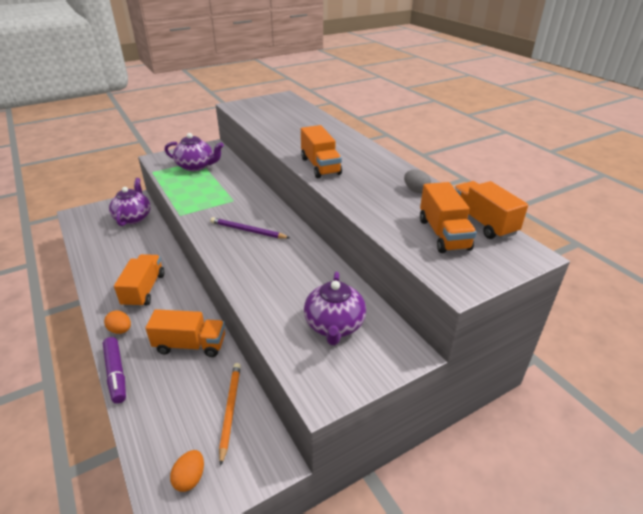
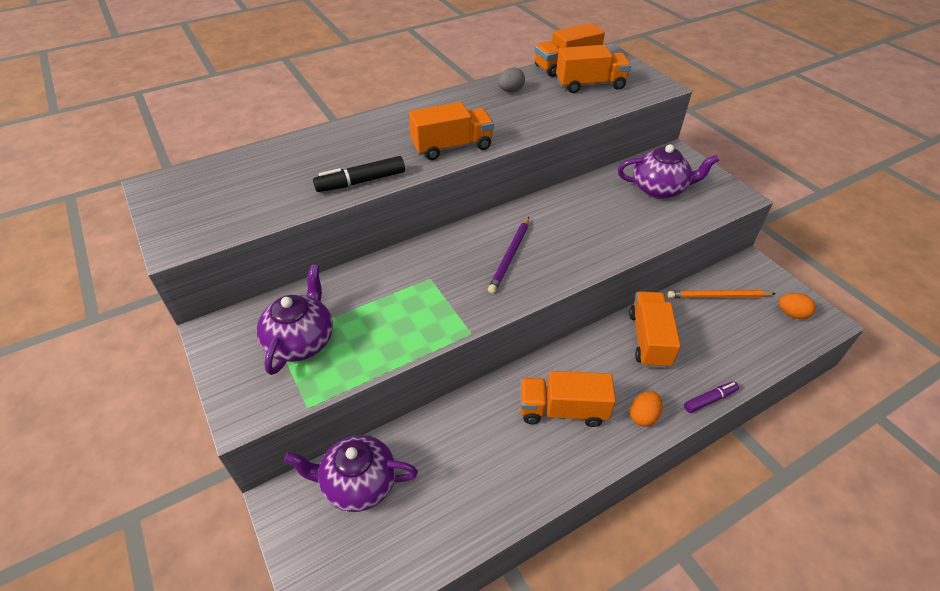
camera: 90 degrees left, 10 degrees up
(116, 373) = (709, 400): purple marker -> purple marker, size x0.66
(280, 140) = (361, 182): none -> black marker

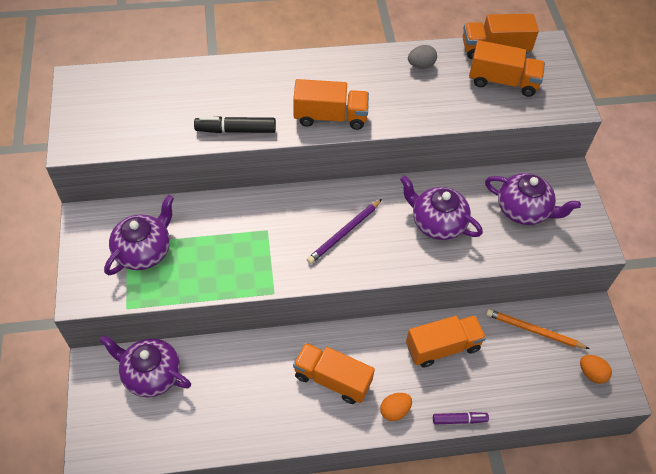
camera: 20 degrees right, 10 degrees up
(591, 221) = (437, 223): none -> purple teapot
(649, 339) = (442, 347): orange truck -> orange truck turned 45 degrees clockwise

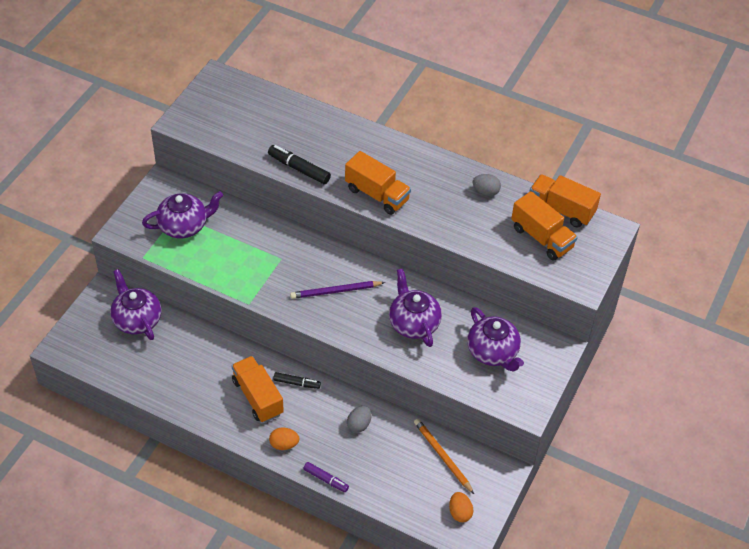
camera: 35 degrees right, 5 degrees down
(356, 342) = (296, 383): none -> black marker
(442, 347) = (359, 425): orange truck -> grey egg

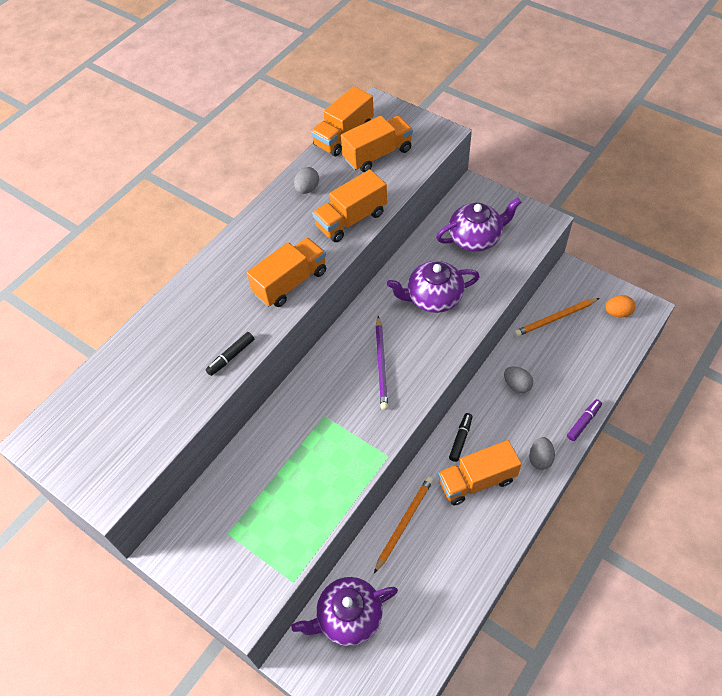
camera: 75 degrees left, 5 degrees up
(184, 226) = (250, 525): purple teapot -> none
(215, 348) = (404, 523): none -> orange pencil
(284, 444) = (540, 458): orange egg -> grey egg
(299, 169) = (231, 356): black marker -> black marker, size x0.66
(455, 226) = (351, 219): none -> orange truck

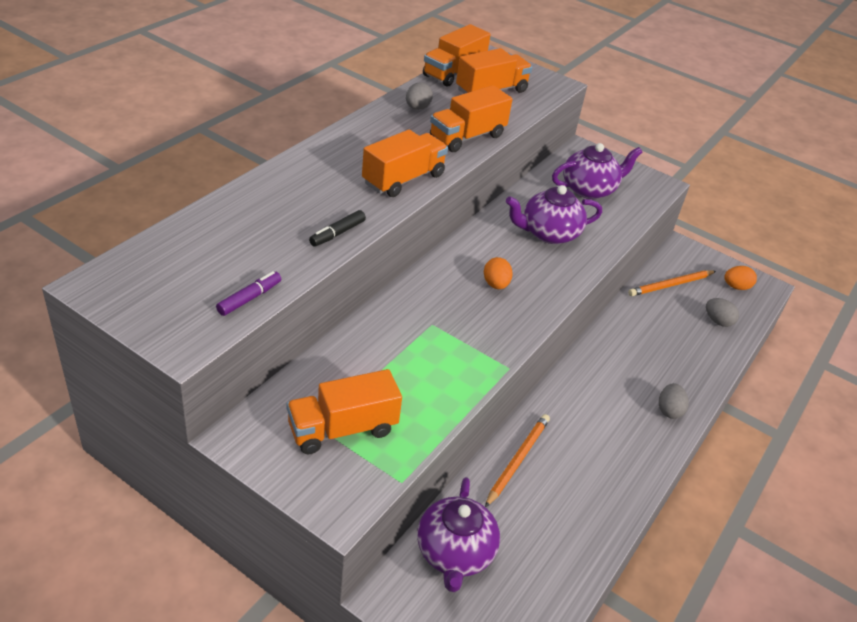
camera: 10 degrees left, 15 degrees down
(348, 617) = (454, 553): purple teapot -> purple teapot turned 60 degrees counterclockwise
(381, 364) = (495, 284): purple pencil -> orange egg
(460, 439) = (577, 384): black marker -> none
(476, 481) = (599, 425): orange truck -> orange truck (342, 429)
(517, 385) = (635, 340): grey egg -> grey egg (717, 321)
(583, 422) = (713, 380): purple marker -> purple marker (249, 298)

